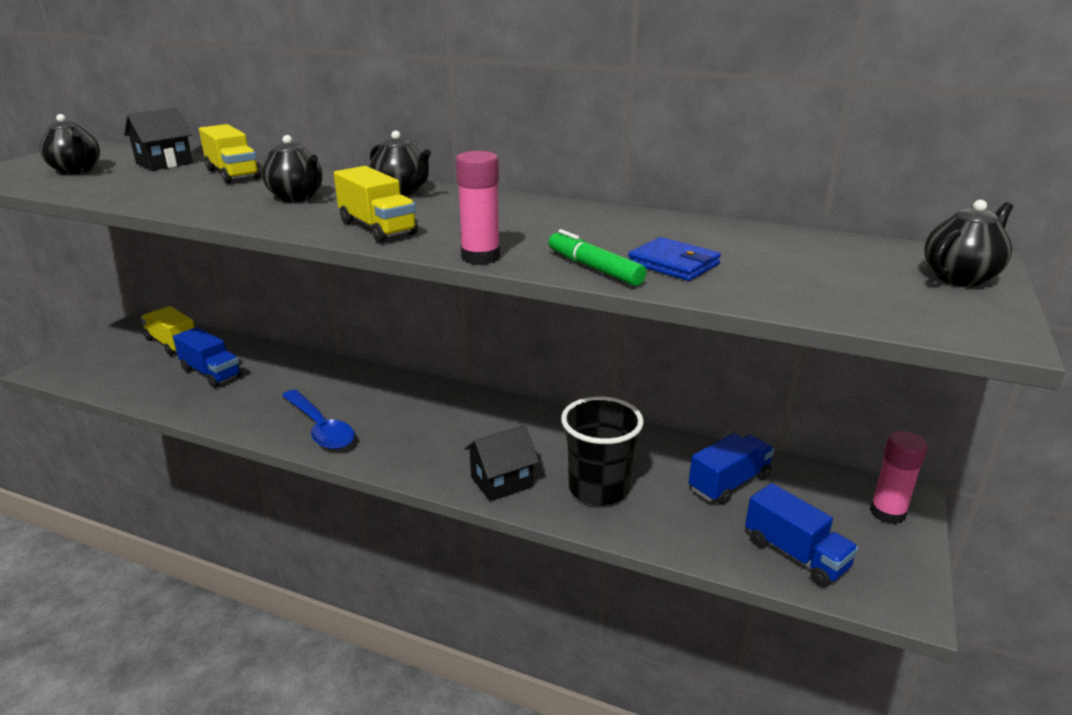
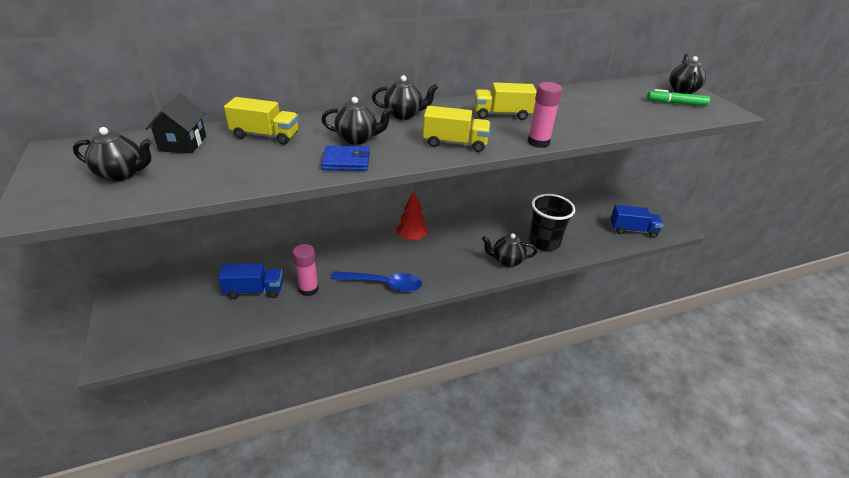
camera: 45 degrees left, 10 degrees up
(172, 344) = (183, 287): yellow truck -> yellow truck (501, 114)
(434, 398) = (411, 238): none -> red tree
(502, 482) = (506, 261): black house -> black teapot
(594, 268) = (587, 130): green marker -> green marker (676, 103)
(673, 264) = (605, 117): blue wallet -> blue wallet (346, 161)
(729, 483) = (579, 214): blue truck -> none
(887, 513) = (633, 199): pink glue stick -> pink glue stick (308, 289)

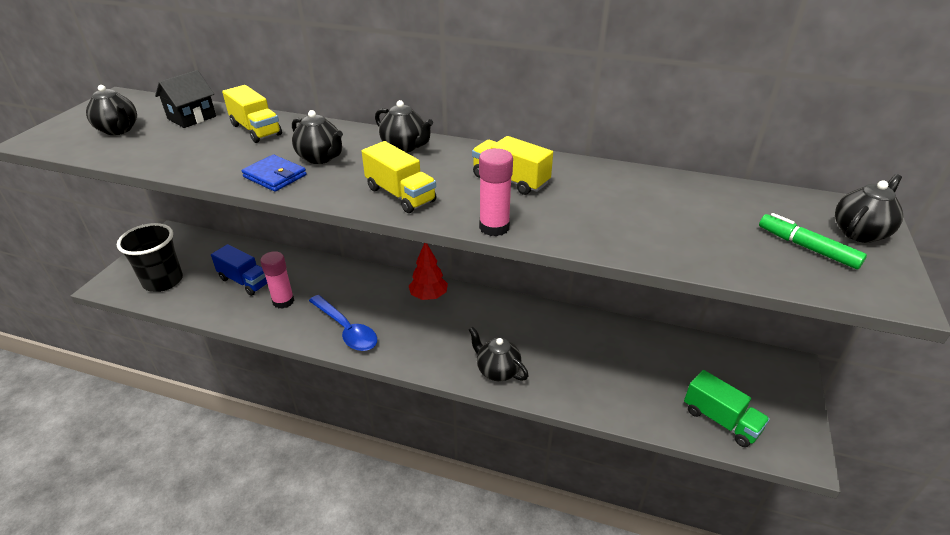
camera: 40 degrees right, 0 degrees up
(544, 242) = (570, 373): black cup -> black cup (163, 281)
(632, 230) = (720, 420): blue truck -> green truck

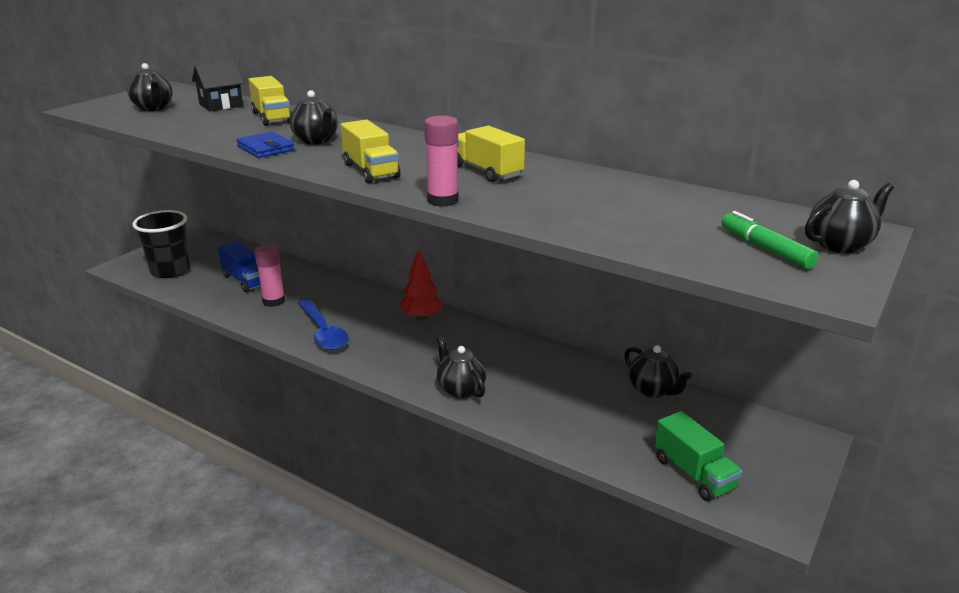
camera: 15 degrees right, 10 degrees down
(404, 147) = (401, 140): black teapot -> black teapot (653, 390)

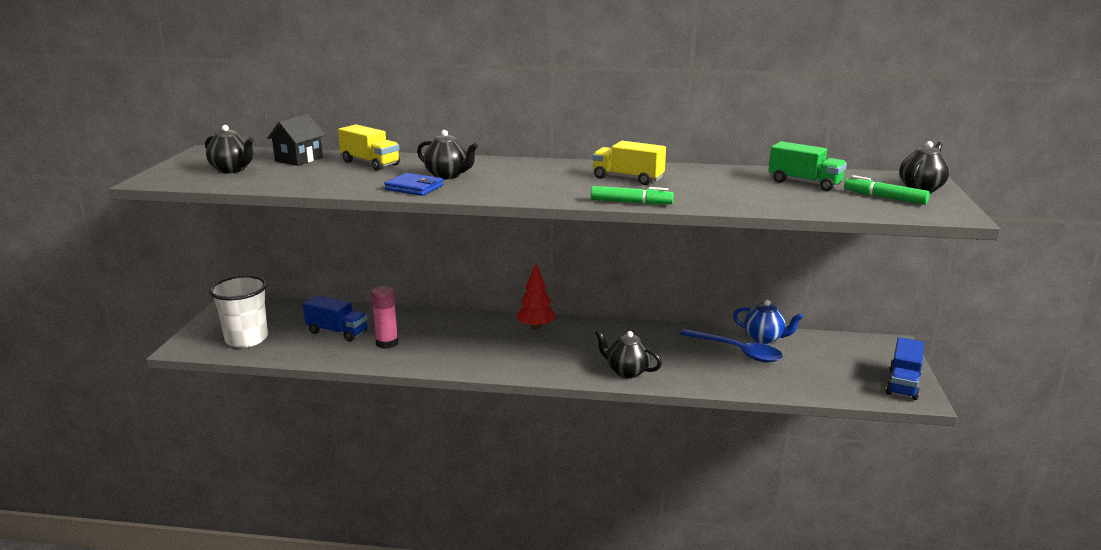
camera: 25 degrees left, 5 degrees down
(170, 270) = (246, 339): black cup -> white cup
(323, 332) = (464, 357): blue spoon -> blue spoon (737, 351)
(371, 171) = (538, 191): yellow truck -> none
(443, 200) = (631, 203): pink glue stick -> green marker
(653, 390) = (764, 338): black teapot -> blue teapot
(693, 473) = (842, 383): green truck -> green truck (804, 183)
(774, 497) = (903, 384): none -> blue truck

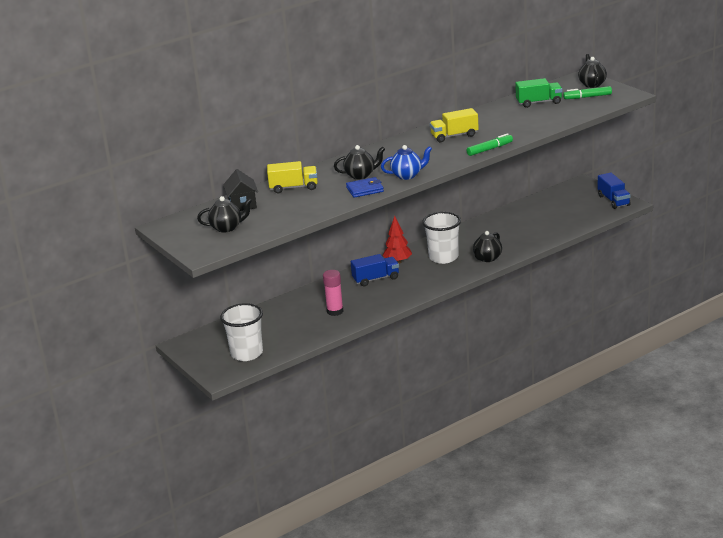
camera: 40 degrees left, 5 degrees up
(337, 332) = (292, 322): blue truck -> blue truck (376, 279)
(585, 346) = (443, 257): none -> white cup
(627, 371) = (487, 258): black teapot -> black teapot turned 45 degrees counterclockwise
(737, 351) = (520, 222): blue spoon -> none
(764, 338) = (521, 209): blue teapot -> blue teapot (407, 175)

